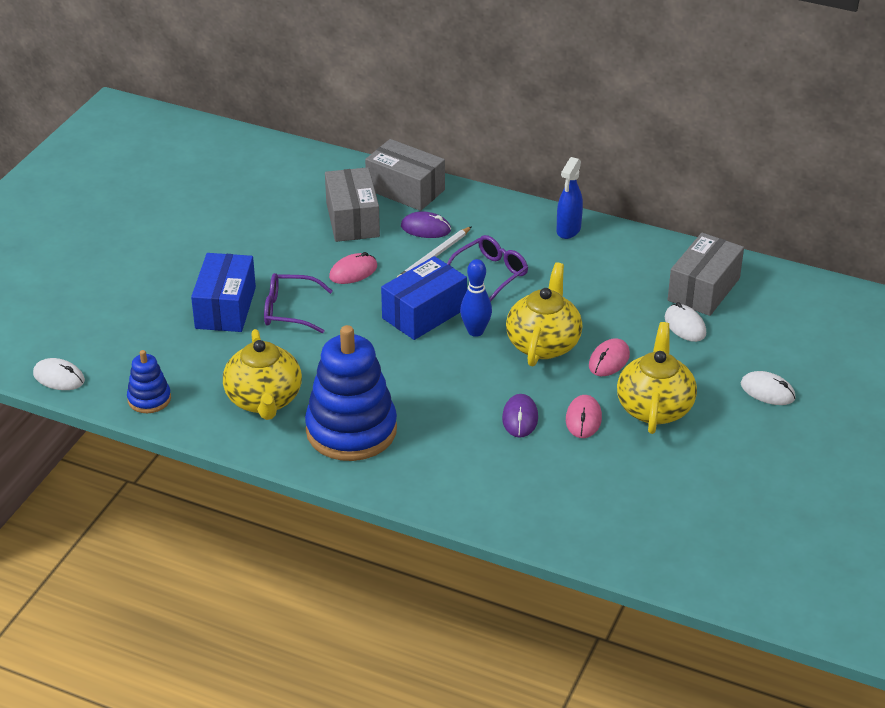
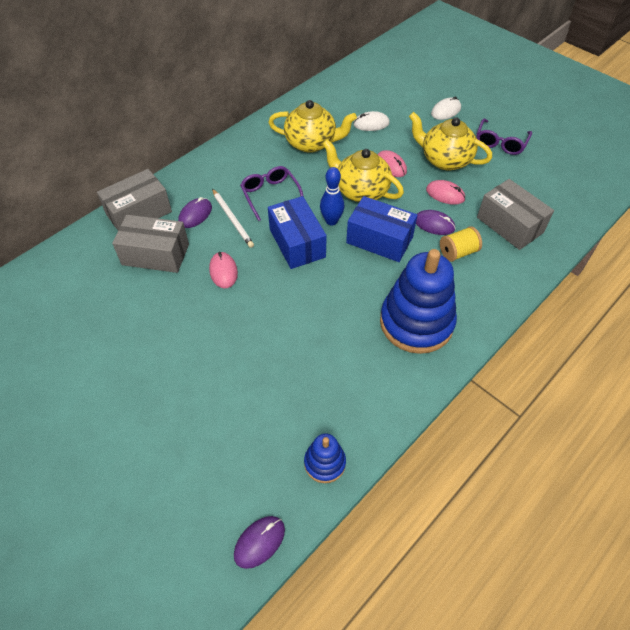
camera: 70 degrees left, 15 degrees up
(59, 377) = (259, 542): white mouse -> purple mouse
(225, 308) = (223, 371): blue box -> blue box (379, 240)
(264, 400) = (359, 372): yellow teapot -> yellow teapot (311, 143)
(290, 311) = (251, 325): purple glasses -> purple glasses (500, 142)
(481, 447) = (458, 252): none -> yellow spool
(568, 230) = (244, 144): blue spray bottle -> none
(703, 289) = (340, 106): grey box -> grey box (509, 225)

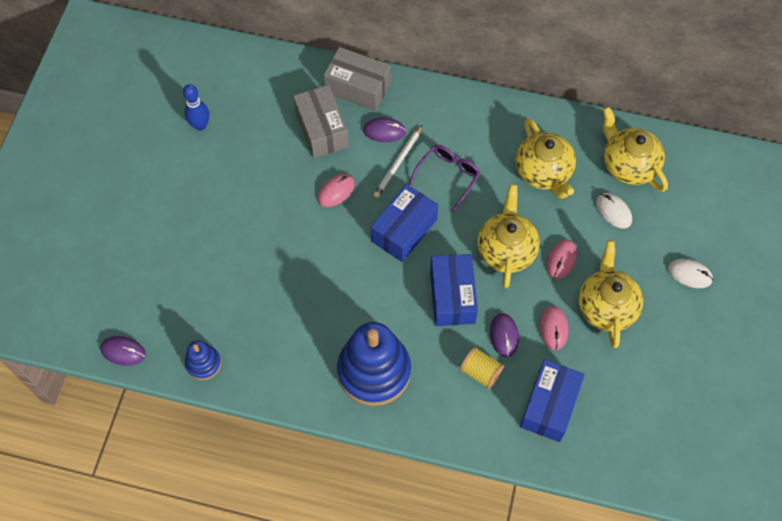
camera: 60 degrees right, 10 degrees up
(331, 221) = (449, 244): blue bowling pin -> blue bowling pin (200, 125)
(340, 101) = (628, 165): none -> yellow teapot
(500, 142) = (675, 351): purple glasses -> none
(509, 225) = (549, 406): grey box -> blue box

